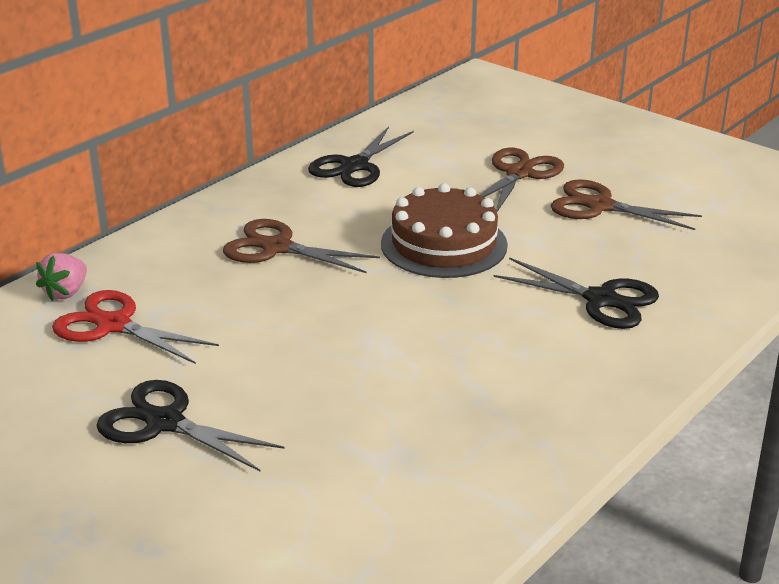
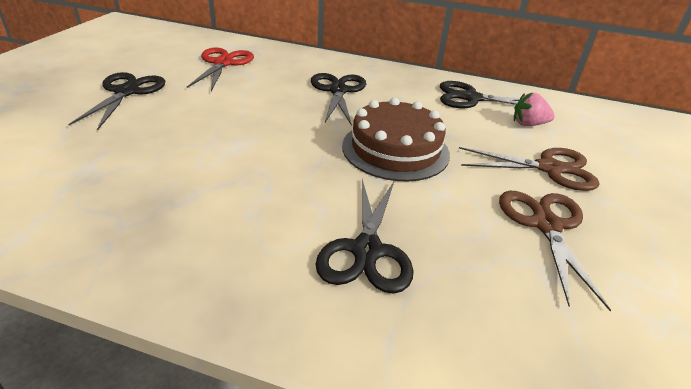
camera: 65 degrees right, 5 degrees up
(66, 292) = (250, 48): pink strawberry -> pink strawberry (528, 124)
(277, 248) = (338, 91): brown scissors -> black scissors

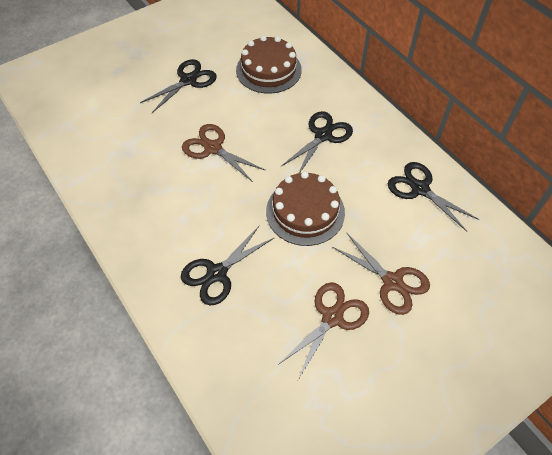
camera: 40 degrees right, 20 degrees up
(222, 135) = (213, 148): none -> brown scissors
(223, 63) = (268, 70): red scissors -> brown cake
(528, 124) = (432, 237): pink strawberry -> none

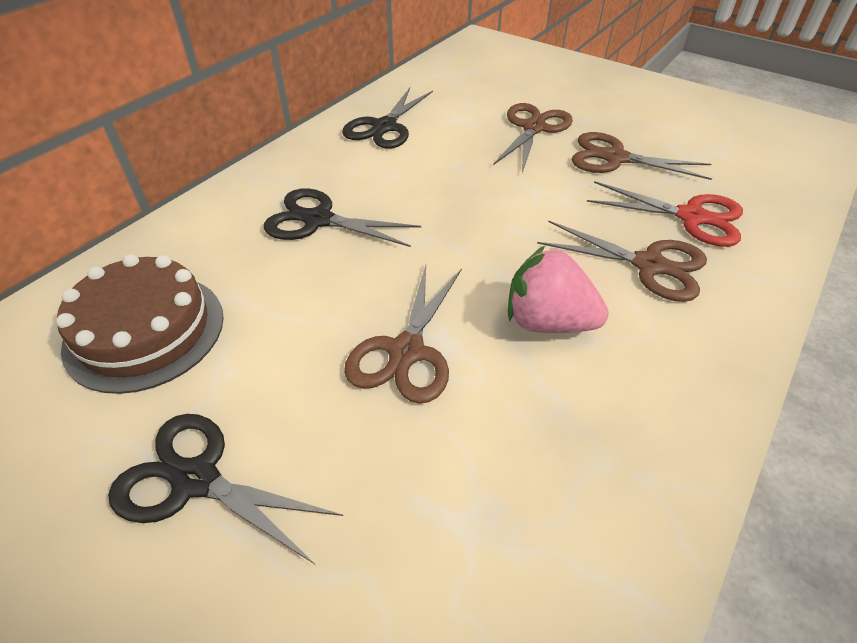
camera: 110 degrees left, 10 degrees down
(202, 206) = (548, 322): none -> pink strawberry
(217, 273) = (649, 265): black scissors -> brown scissors
(247, 325) = (691, 217): none -> red scissors
(305, 212) = (480, 207): brown cake -> none

